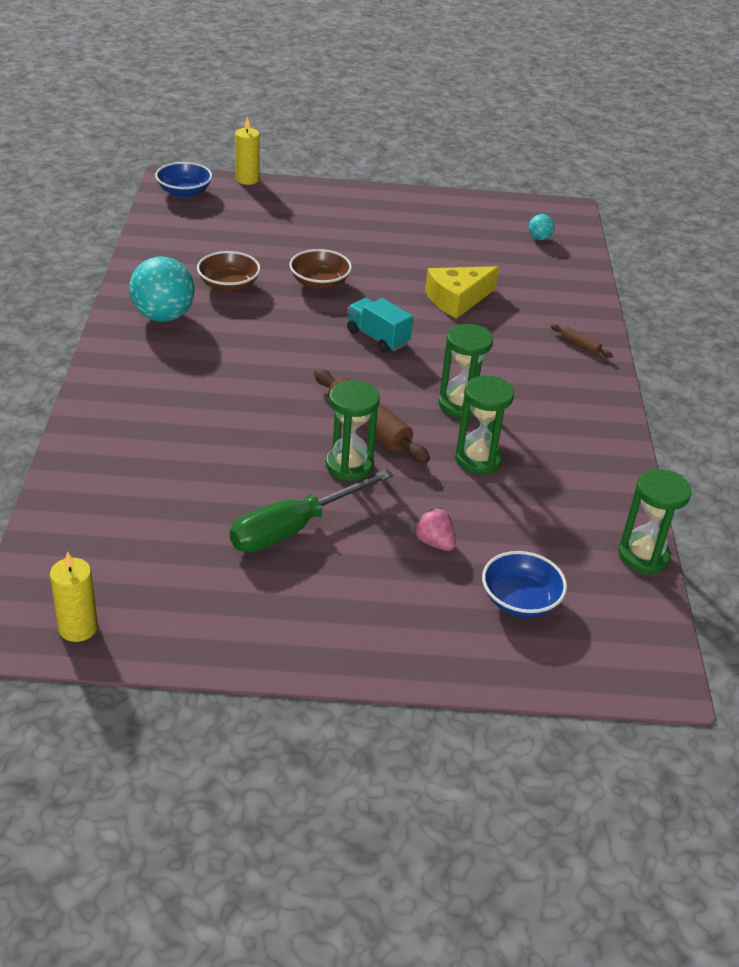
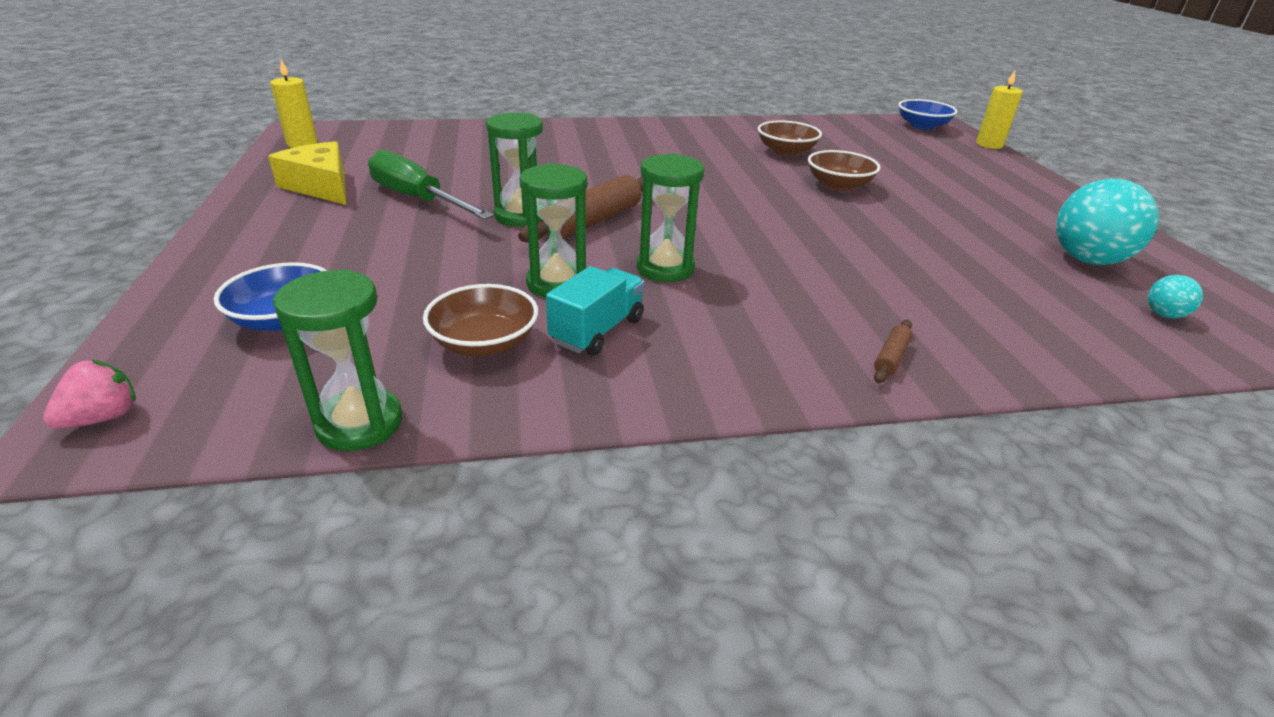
camera: 80 degrees right, 5 degrees down
(163, 316) = (710, 135): turquoise ball -> turquoise ball (1087, 260)
(377, 338) = (763, 217): turquoise truck -> turquoise truck (597, 330)
(434, 542) = (396, 264): pink strawberry -> pink strawberry (104, 417)
(457, 299) = (900, 258): yellow cheese -> yellow cheese (321, 186)
(557, 500) = (484, 343): none -> brown bowl

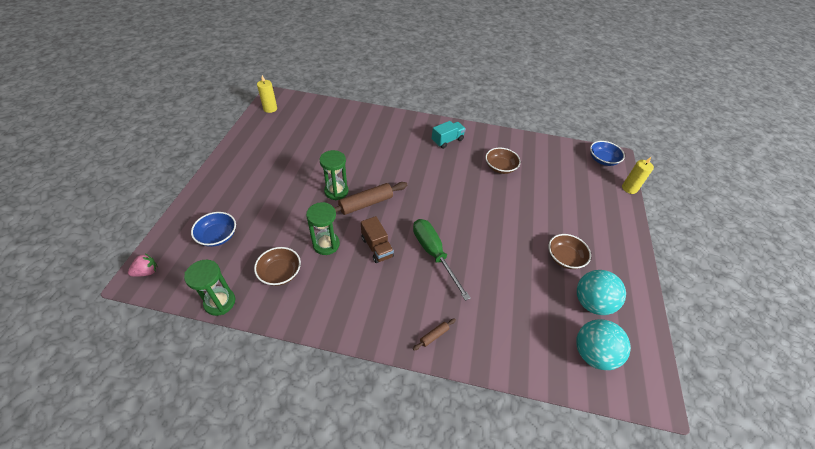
camera: 20 degrees right, 15 degrees up
(321, 186) = (264, 147): yellow cheese -> none
(418, 199) = (299, 167): green screwdriver -> green screwdriver (434, 254)
(597, 330) = (325, 279): turquoise truck -> turquoise truck (447, 140)
(665, 268) = (377, 247): green hourglass -> brown truck
(838, 185) = (506, 205): brown bowl -> brown bowl (564, 258)
(1164, 315) = (592, 353): turquoise ball -> turquoise ball, size x2.18

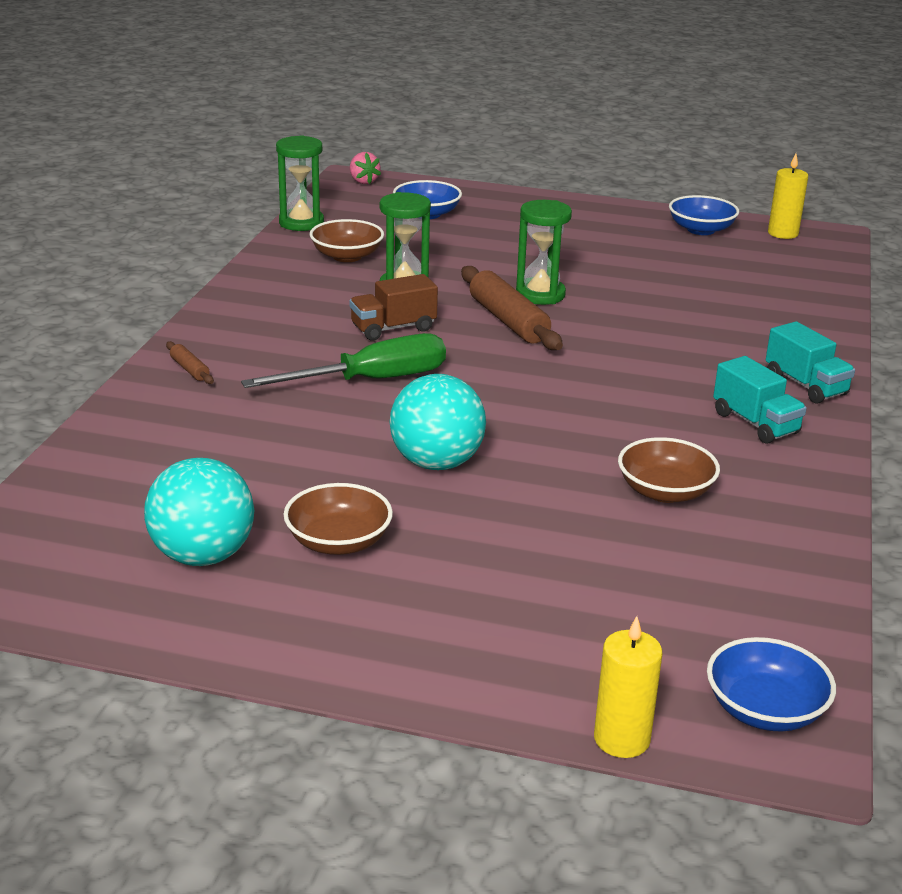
camera: 95 degrees right, 20 degrees down
(261, 132) = (701, 230): none -> blue bowl
(416, 125) = (805, 385): none -> turquoise truck
(592, 353) = (84, 530): turquoise ball -> turquoise ball (436, 463)

